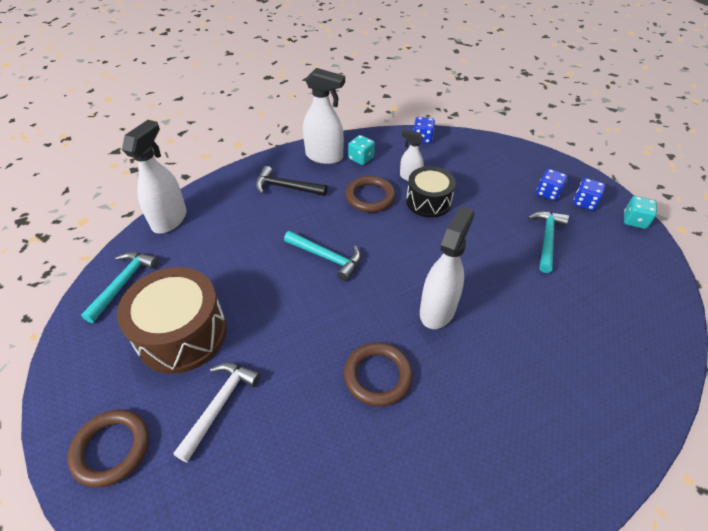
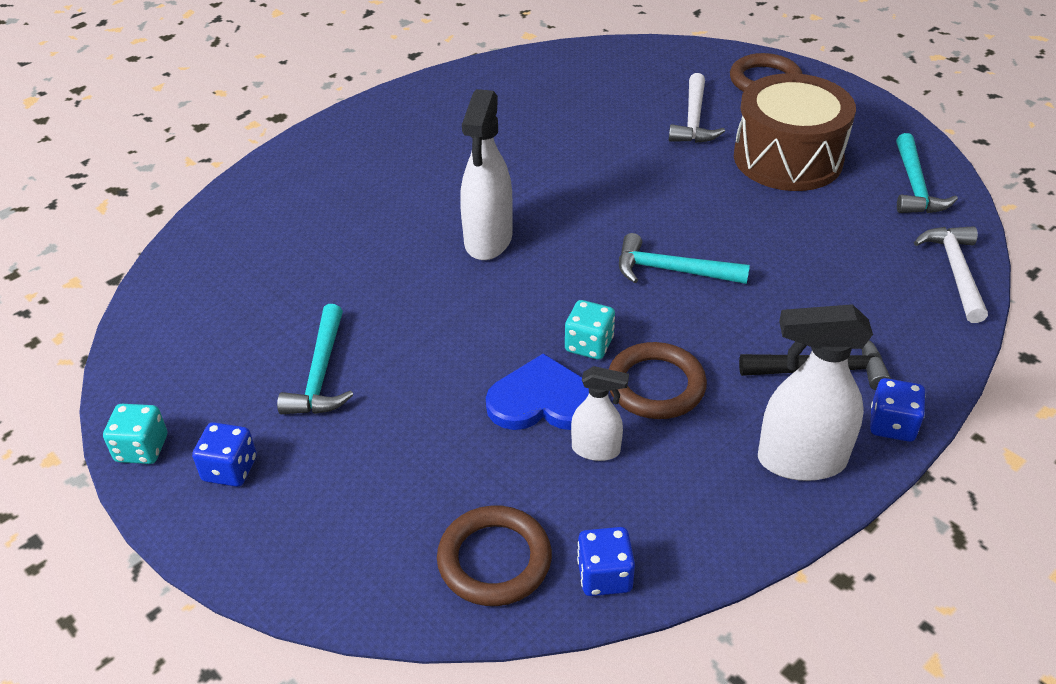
camera: 165 degrees right, 5 degrees down
(170, 219) = (955, 272): white spray bottle -> white hammer
(361, 158) = (720, 475): turquoise dice -> turquoise dice (589, 345)
(377, 376) = (542, 168): brown ring -> brown ring (494, 560)
(428, 201) = (543, 400): black drum -> blue heart
(548, 193) = (303, 476): blue dice -> blue dice (892, 425)

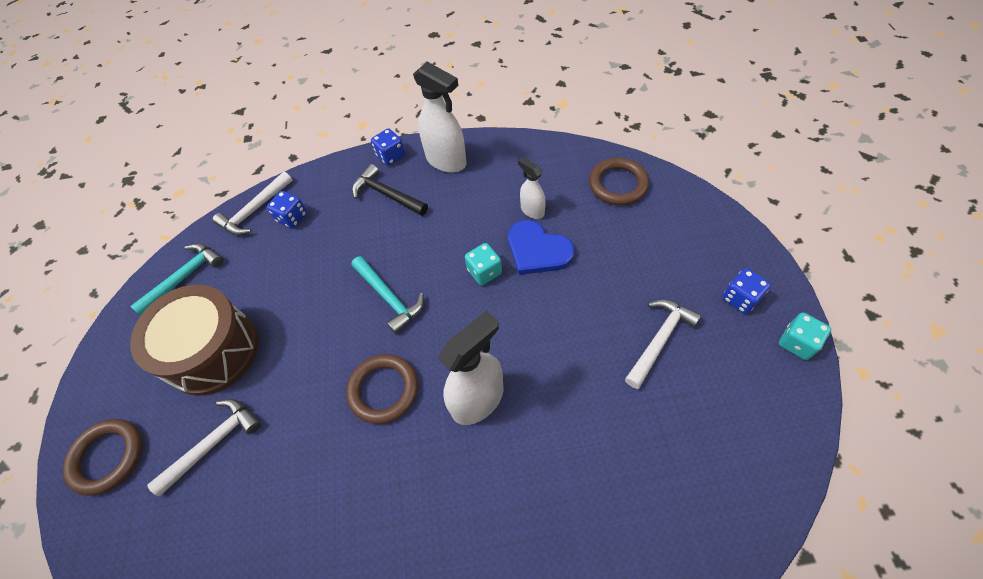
camera: 140 degrees left, 15 degrees up
(321, 373) = (659, 340): turquoise hammer -> white hammer
(604, 576) = (574, 157): blue dice -> blue dice (292, 218)
(655, 385) = (472, 228): brown ring -> brown ring (383, 390)

